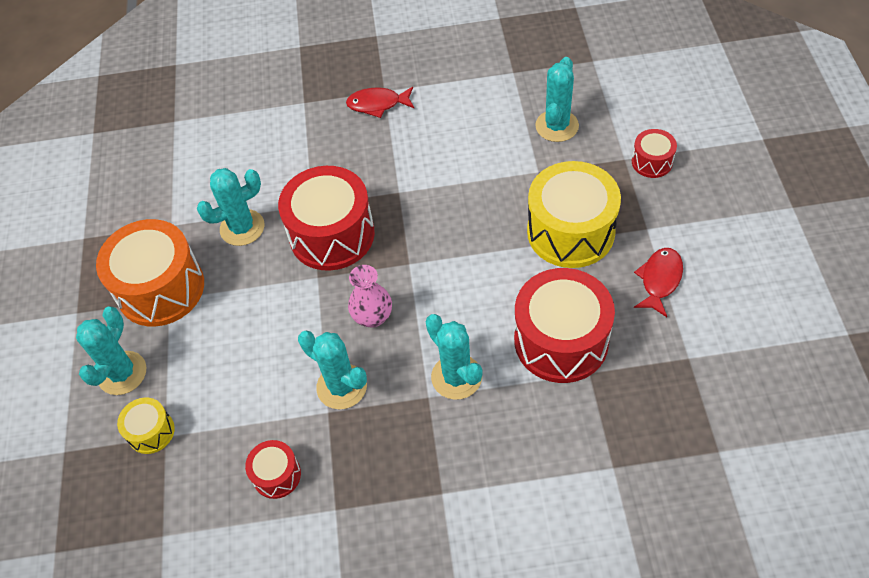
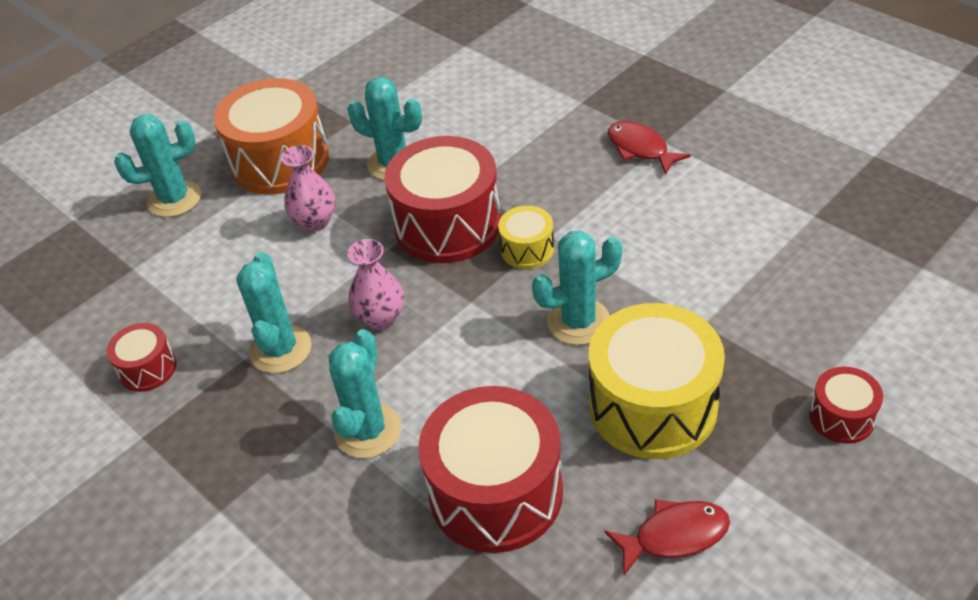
camera: 50 degrees right, 10 degrees down
(151, 432) = (130, 256): yellow drum -> yellow drum (527, 249)
(246, 302) = (315, 221): none -> pink vase
(557, 126) = (786, 298): turquoise cactus -> turquoise cactus (578, 321)

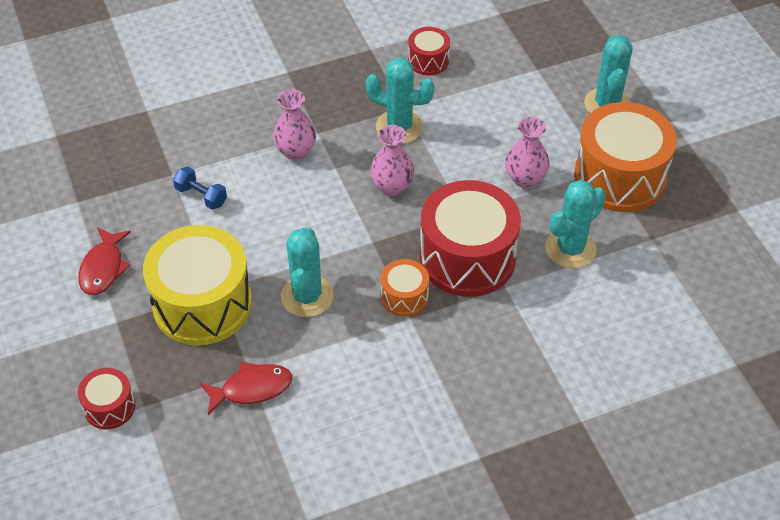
camera: 110 degrees right, 5 degrees up
(368, 431) = (295, 151): turquoise cactus -> pink vase
(496, 492) = (201, 196): red drum -> blue dumbbell
(527, 249) = (404, 297): yellow drum -> orange drum
(640, 149) = (480, 434): red fish -> red fish (252, 389)

